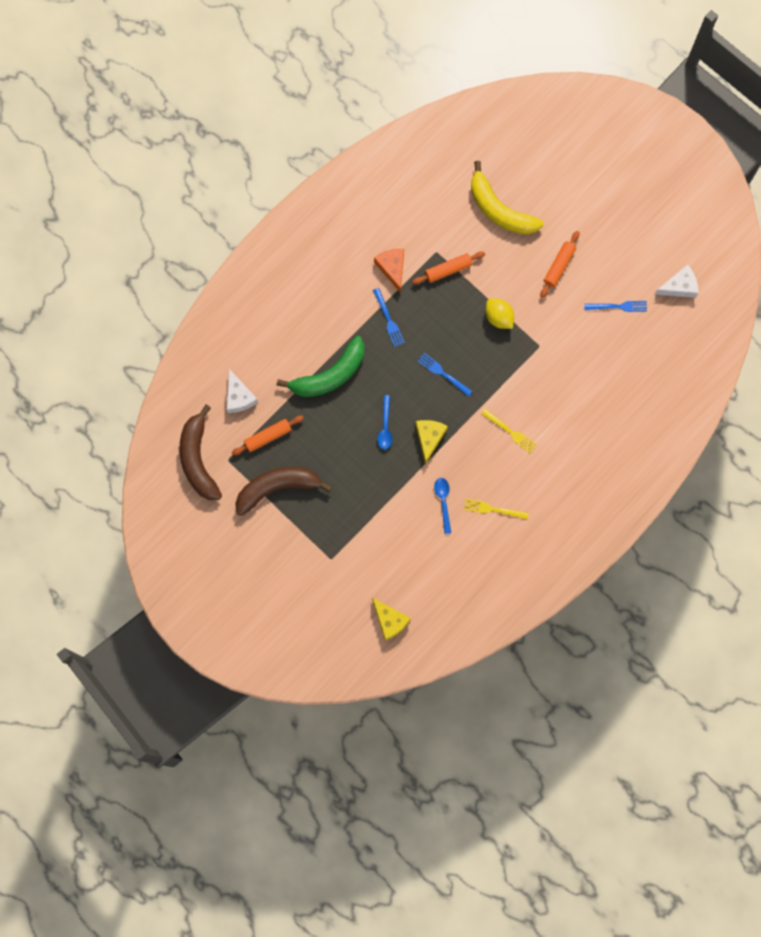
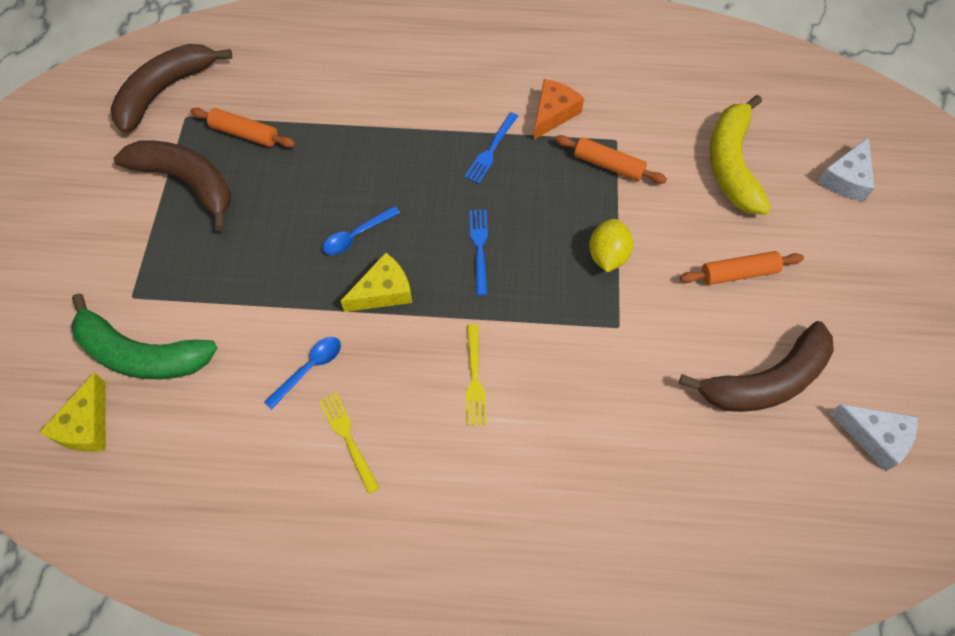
camera: 50 degrees right, 15 degrees down
(239, 396) = (271, 79): white cheese -> white cheese (846, 179)
(330, 375) = (371, 141): green banana -> green banana (141, 354)
(618, 306) = (766, 381): blue fork -> brown banana

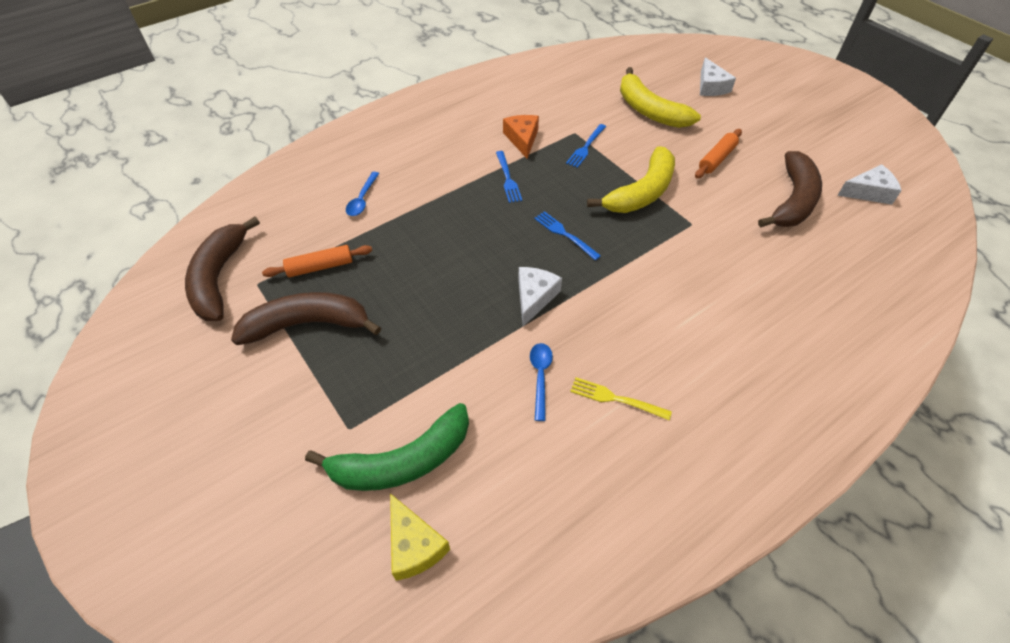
camera: 40 degrees left, 10 degrees down
(356, 235) = (477, 277): blue spoon -> blue spoon (362, 199)
(383, 291) = (534, 297): yellow cheese -> white cheese
(474, 379) = (649, 306): yellow fork -> none
(607, 256) = (642, 192): yellow lemon -> yellow banana
(608, 165) = (586, 147): orange rolling pin -> blue fork

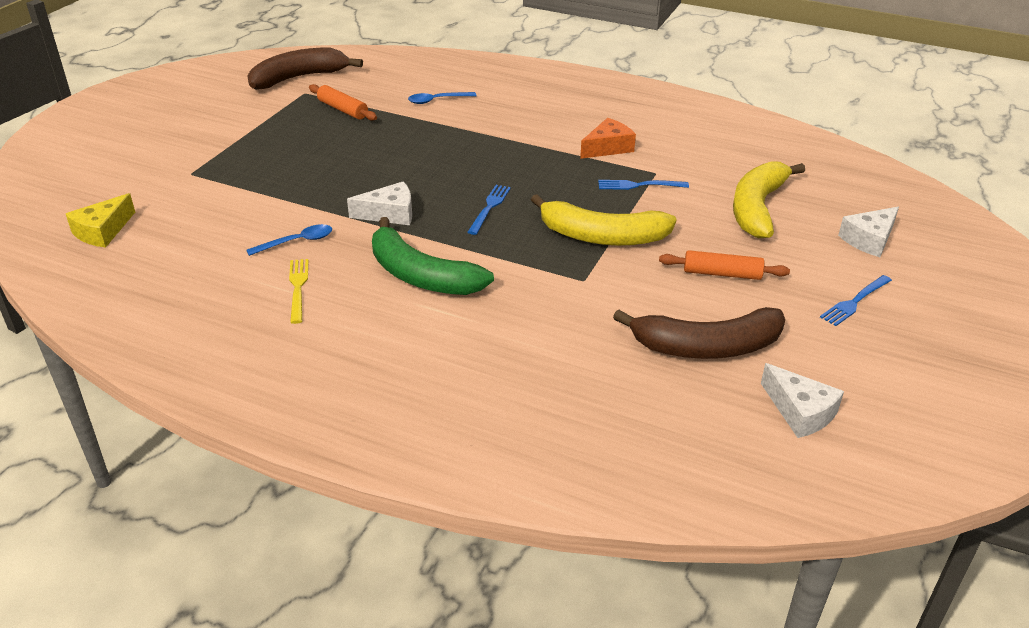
camera: 60 degrees right, 15 degrees down
(308, 324) = (279, 125): brown banana -> none
(402, 461) = (173, 204): green banana -> green banana (421, 276)
(508, 179) = (538, 157): blue fork -> blue fork (855, 302)

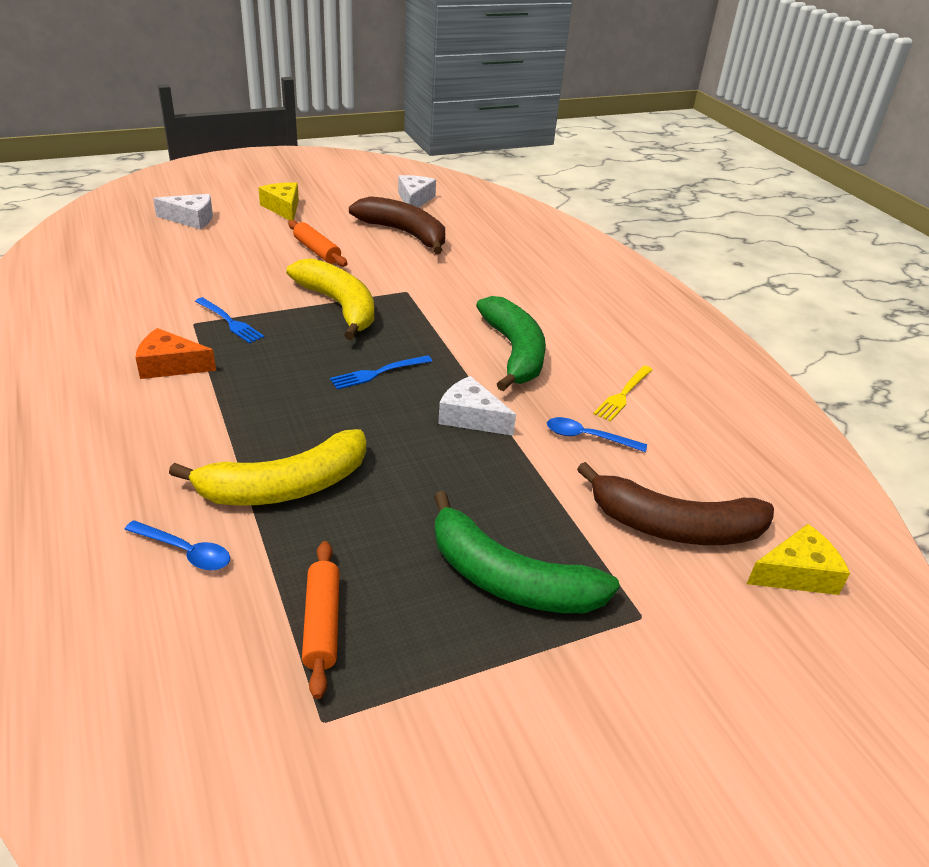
camera: 140 degrees left, 0 degrees up
(274, 156) = (509, 579): none -> green banana
(299, 78) = (278, 788): brown banana -> brown banana (674, 526)
(757, 208) = (198, 264): yellow banana -> yellow banana (285, 486)
(855, 302) = (283, 208): blue fork -> yellow cheese

